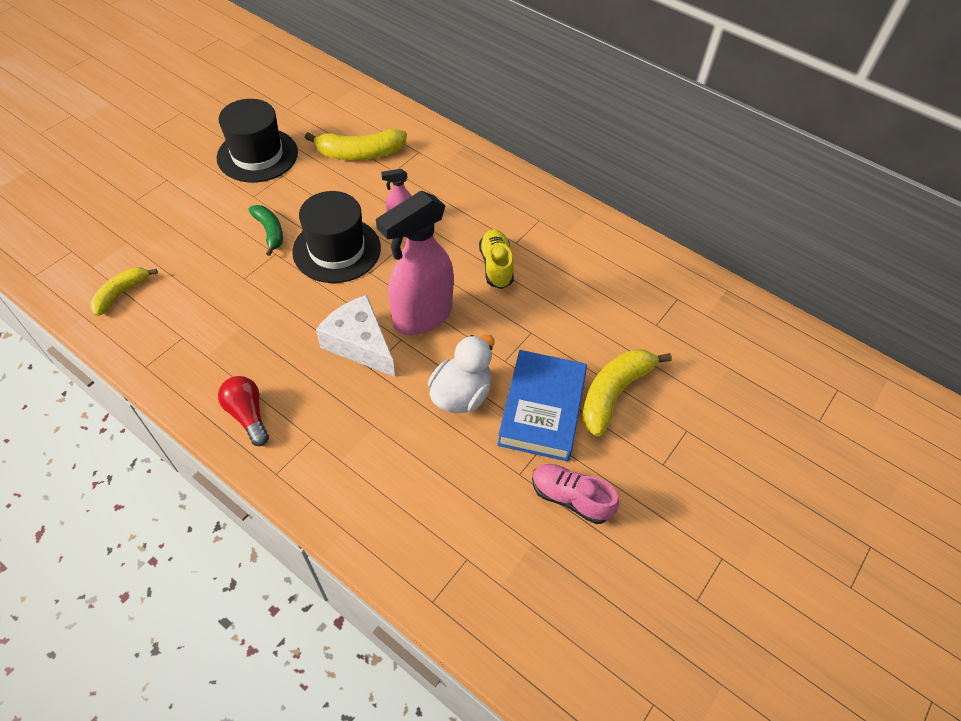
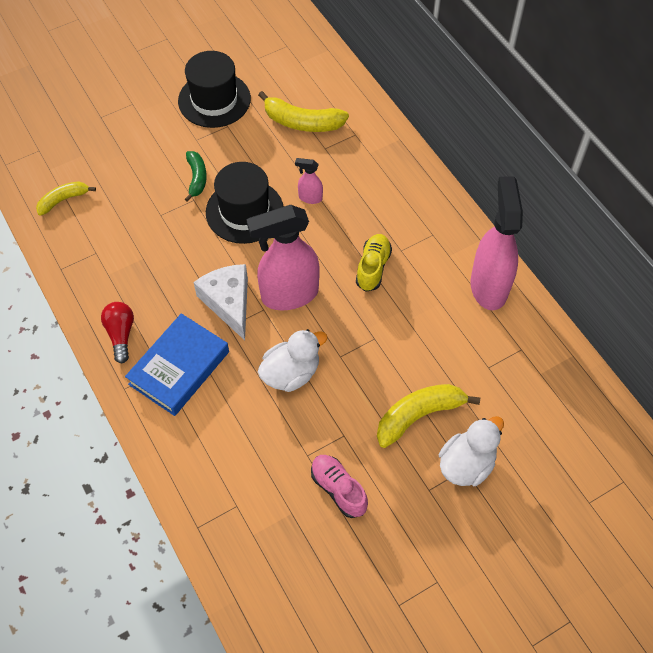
camera: 25 degrees right, 5 degrees up
(542, 409) = (351, 408): blue book -> blue book (179, 368)
(616, 251) = (489, 286): none -> pink spray bottle
(686, 425) = (466, 464): none -> white duck

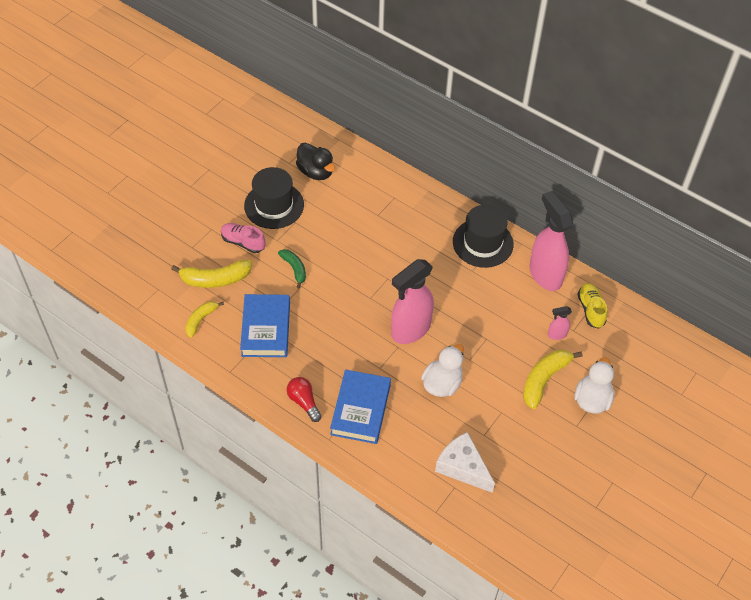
camera: 25 degrees left, 5 degrees down
(127, 235) = (266, 329): none -> blue book
(228, 302) = (370, 351): white cheese -> white cheese (462, 467)
(244, 211) = (344, 281): black hat -> black hat (483, 243)
(281, 77) = (316, 172): none -> black duck
(302, 122) = (350, 201): yellow banana -> yellow banana (215, 279)
(310, 198) = (387, 255): pink spray bottle -> pink spray bottle (556, 334)
(338, 489) = (517, 449): pink shoe -> pink shoe (243, 242)
(373, 267) = (459, 289): yellow shoe -> yellow shoe (591, 310)

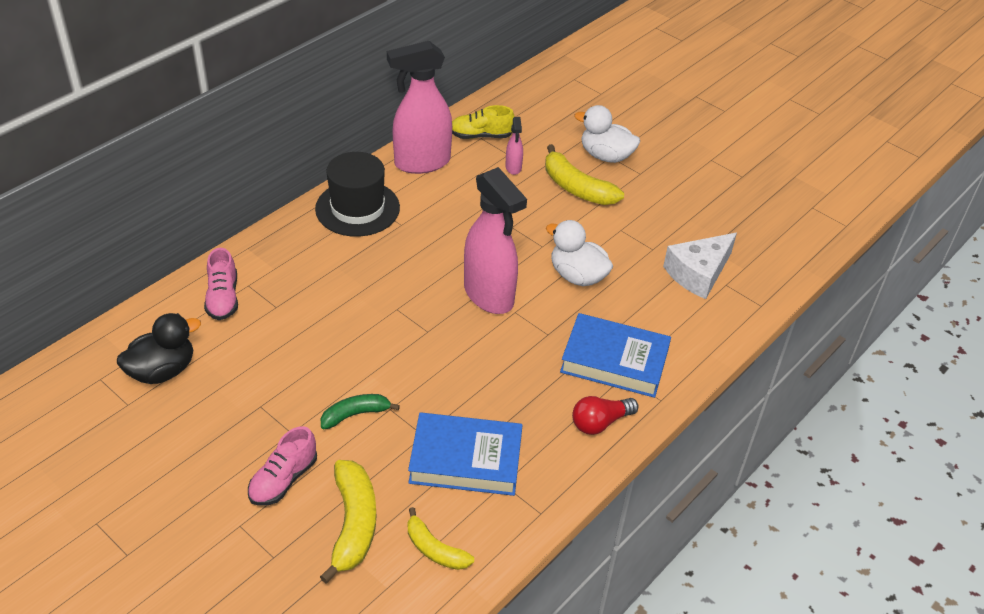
camera: 85 degrees left, 10 degrees down
(274, 205) = (215, 431): black hat -> none
(380, 187) = (223, 298): none -> pink shoe

